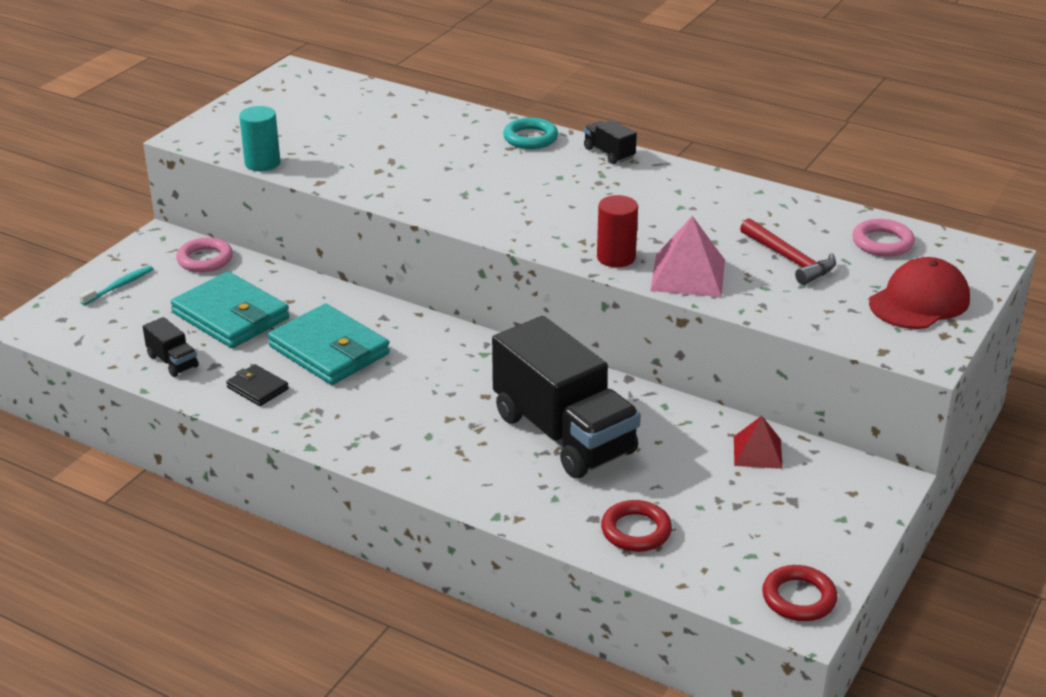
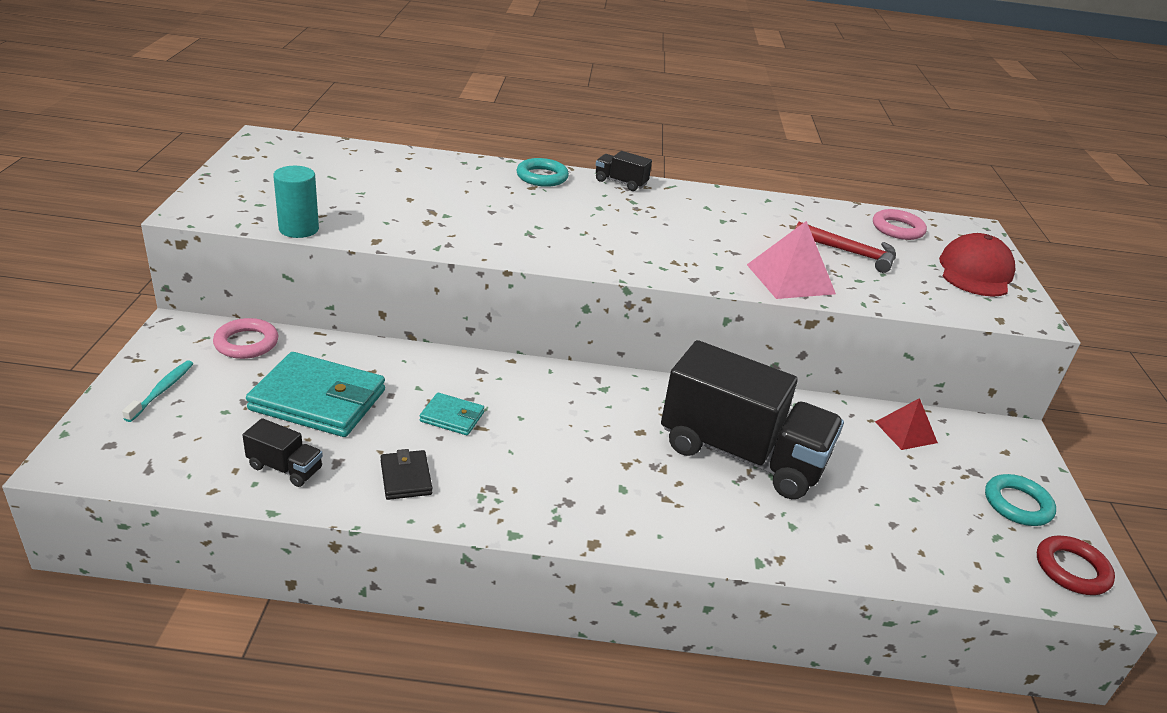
camera: 30 degrees left, 0 degrees up
(257, 388) = (406, 478): black wallet -> black wallet turned 60 degrees clockwise
(329, 350) = (452, 417): turquoise wallet -> turquoise wallet, size x0.49
(616, 257) = (717, 273): red cylinder -> none
(636, 531) = (889, 540): red ring -> none
(807, 537) = (1017, 504): none -> turquoise ring

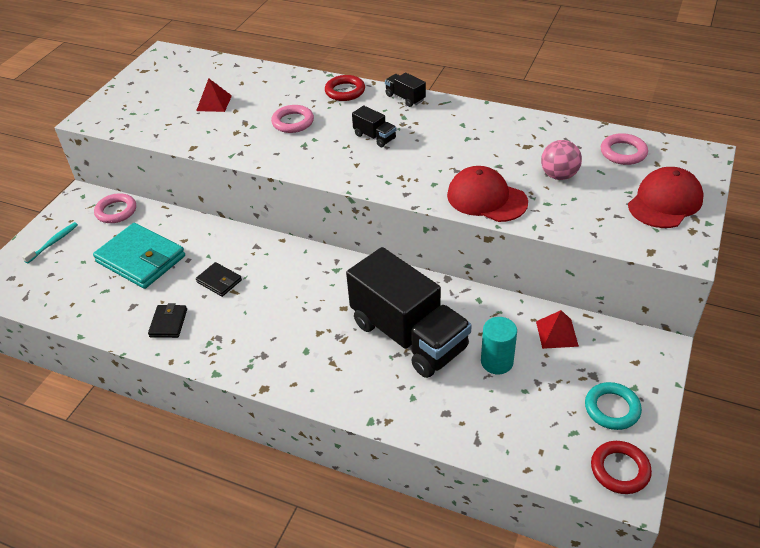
camera: 25 degrees right, 10 degrees up
(285, 468) = (100, 306): black truck -> black truck (374, 137)
(299, 229) = (147, 135): turquoise cylinder -> turquoise cylinder (497, 362)
(374, 191) = (214, 103): none -> red pyramid
(452, 417) = (219, 281): turquoise wallet -> black wallet
(497, 209) = (293, 122): none -> pink ring
(542, 177) = (345, 91): turquoise ring -> red ring
(790, 279) = (486, 198): pink pyramid -> red cap
(850, 253) = (559, 175): red hammer -> pink ball

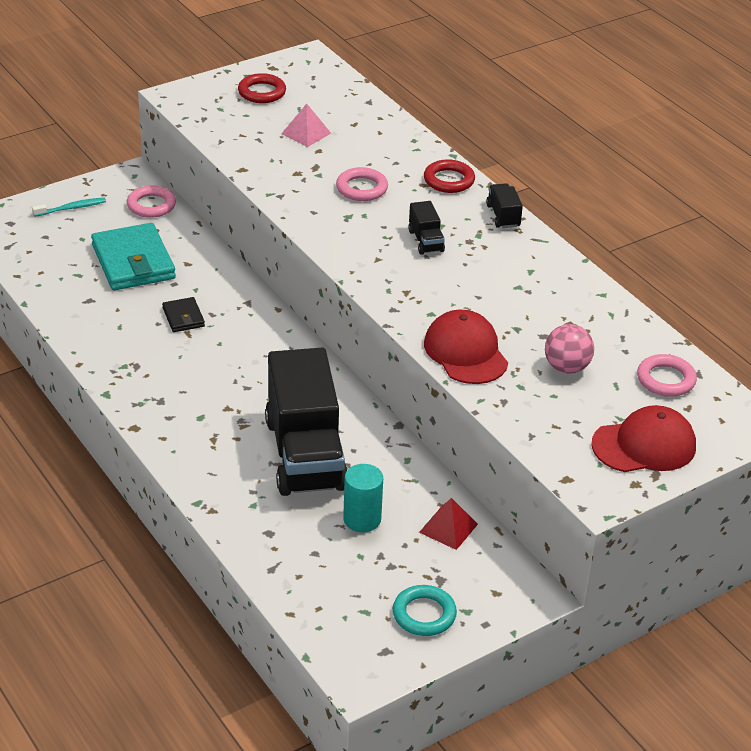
camera: 30 degrees right, 5 degrees down
(168, 323) = (106, 331): black wallet -> none
(214, 103) = (306, 133): red pyramid -> pink pyramid
(620, 470) = (372, 661): red ring -> red ring (262, 92)

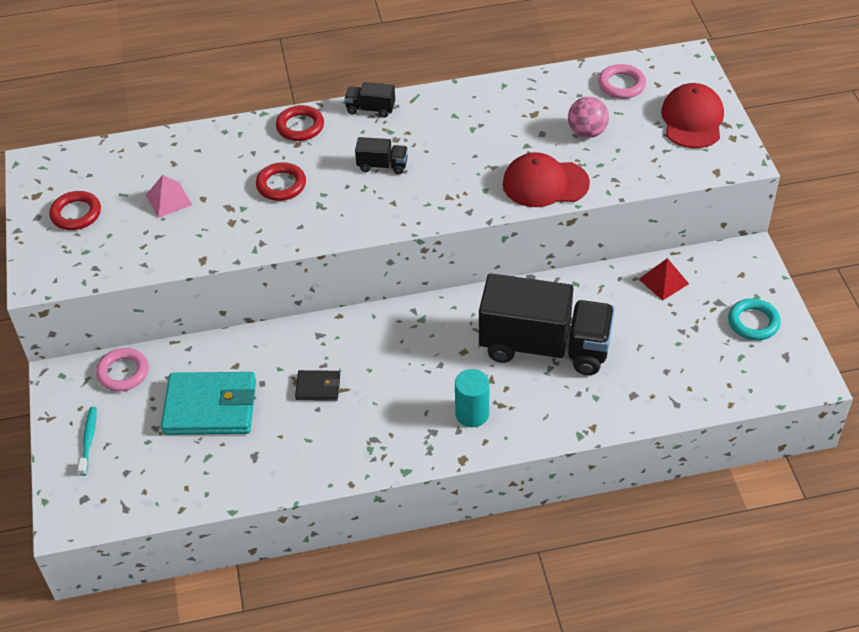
camera: 65 degrees left, 10 degrees up
(362, 188) = (281, 185): pink ring -> red ring
(362, 519) = (636, 331): turquoise cylinder -> turquoise cylinder (472, 414)

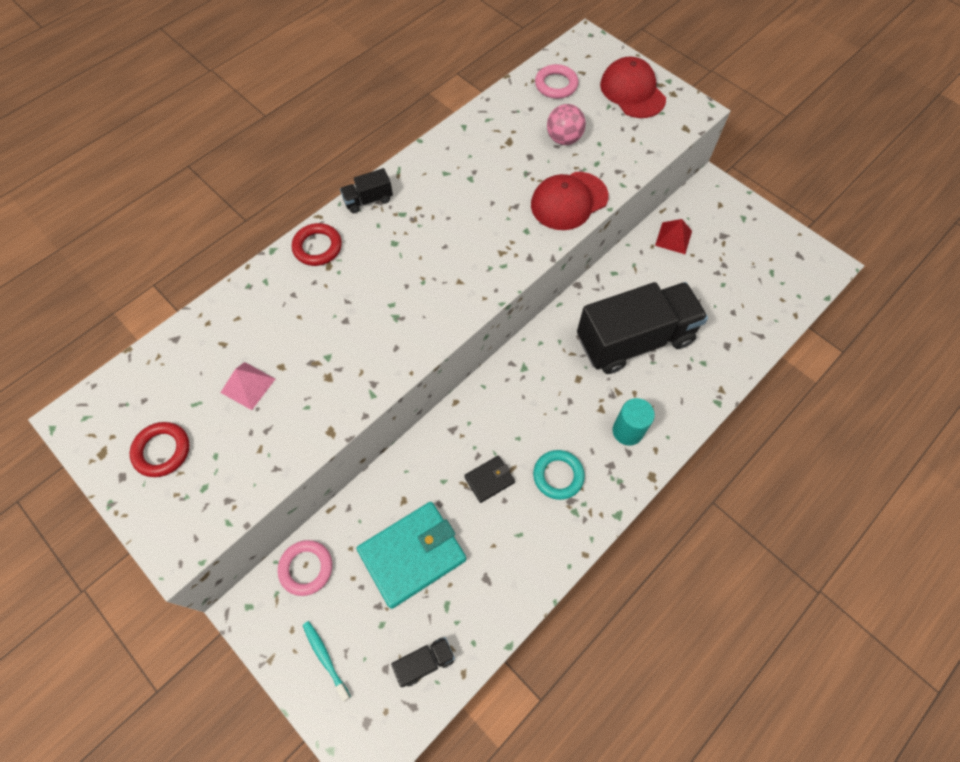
camera: 35 degrees left, 15 degrees up
(281, 185) = (345, 314): red ring -> none
(382, 165) = (421, 250): black truck -> black truck (425, 662)
(753, 322) = (758, 239): turquoise ring -> turquoise ring (558, 476)

